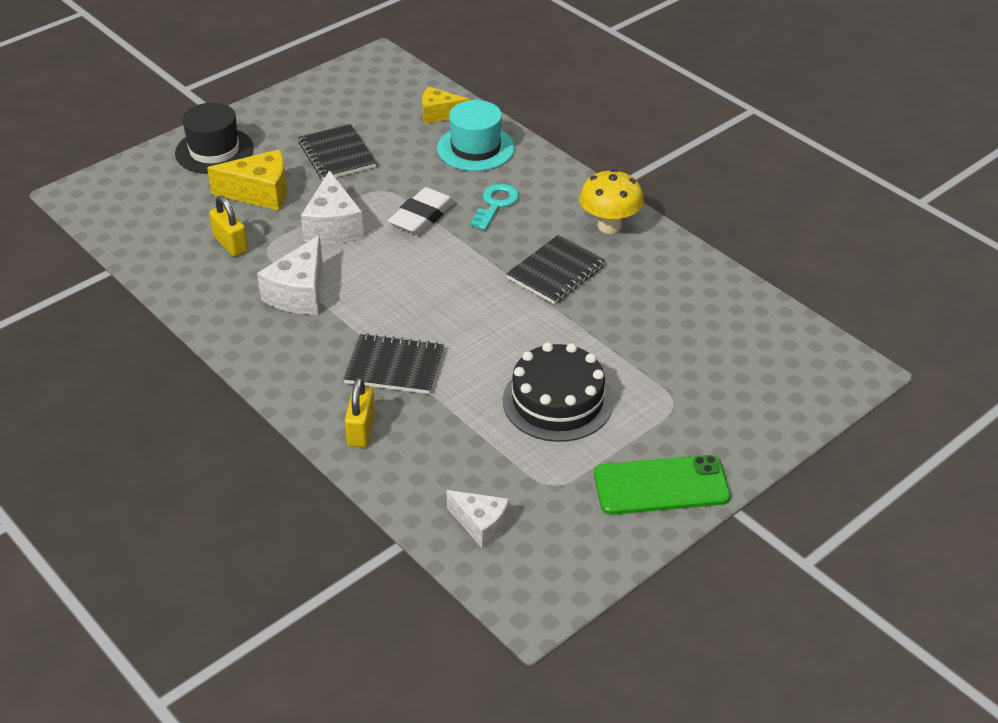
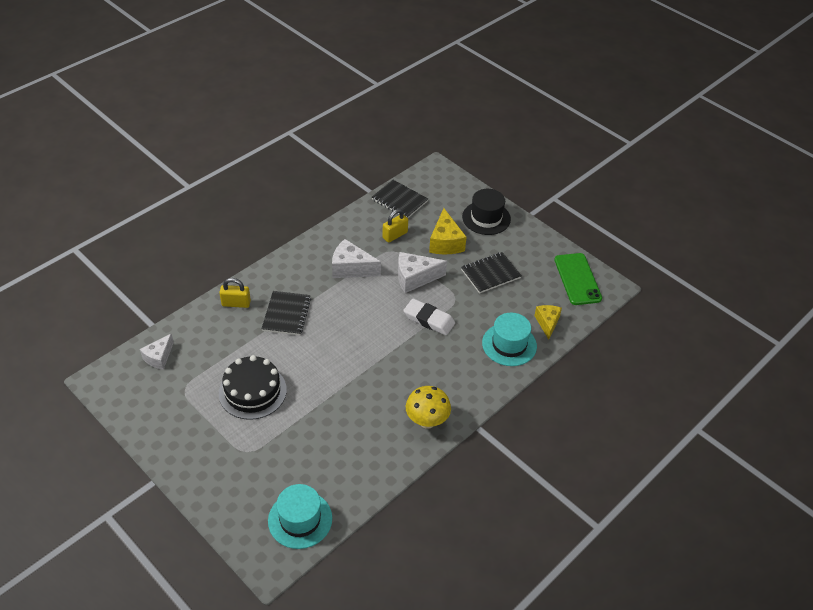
camera: 85 degrees right, 5 degrees up
(495, 204) = (445, 357): turquoise key -> none
(556, 272) = (375, 390): black notebook -> black notebook (399, 200)
(661, 485) = (177, 442): green phone -> green phone (577, 279)
(782, 345) = (300, 519): none -> turquoise hat

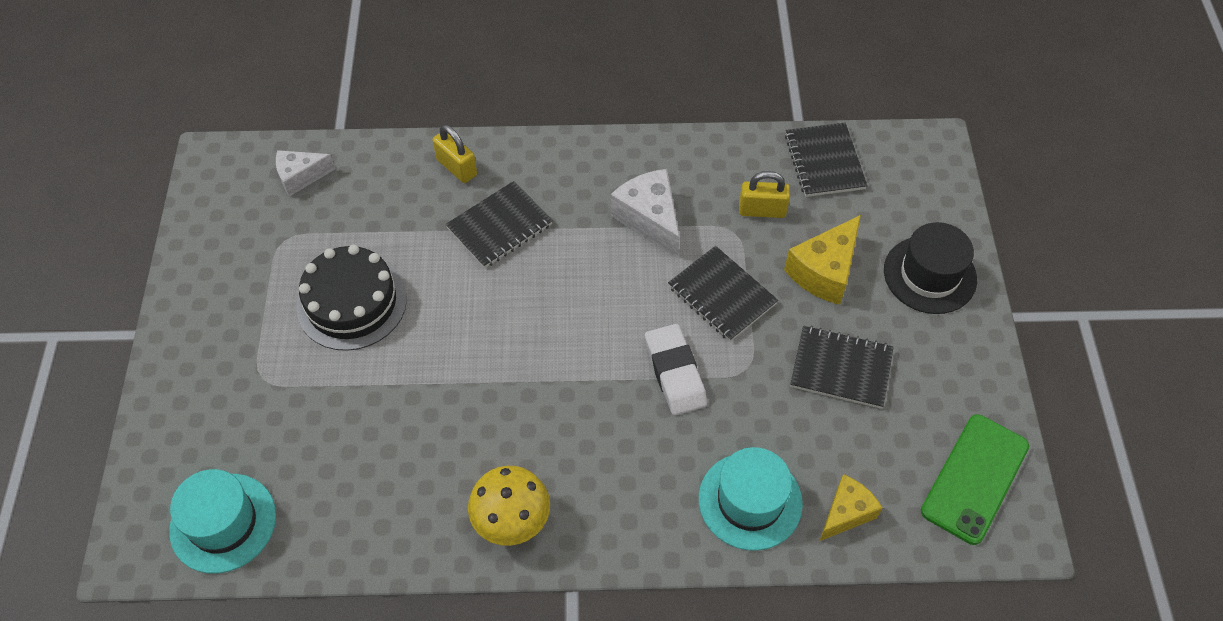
camera: 45 degrees right, 10 degrees up
(415, 278) = (722, 295): white cheese -> black notebook

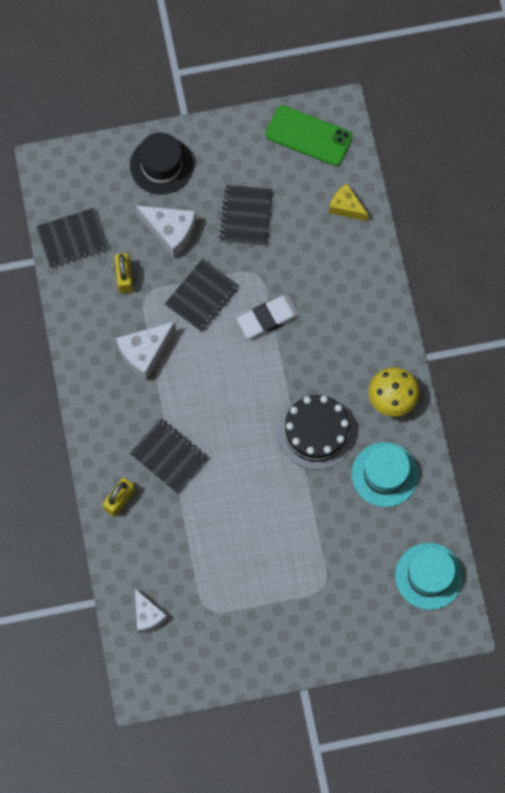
camera: 100 degrees left, 15 degrees up
(352, 303) = (252, 543): black cake -> black cake (316, 432)
(750, 501) = (349, 262): turquoise hat -> turquoise hat (384, 474)
(824, 271) = (170, 232): yellow cheese -> white cheese

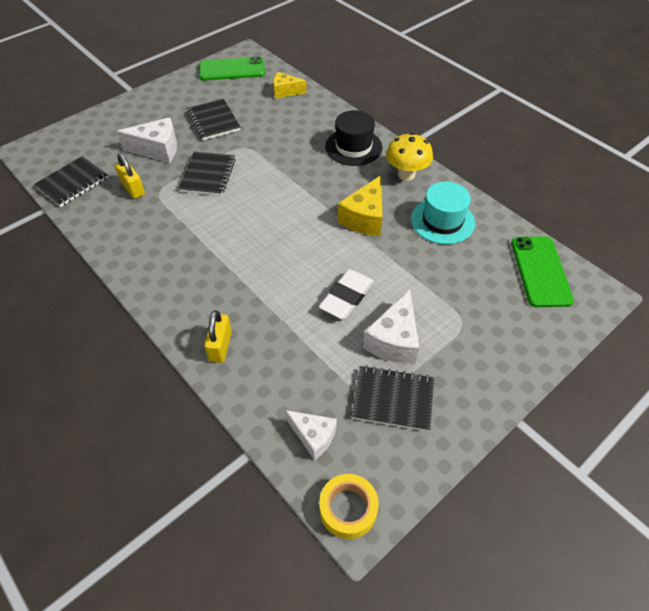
camera: 30 degrees left, 20 degrees down
(140, 679) = (348, 509): none -> yellow tape
(145, 353) = (180, 228): white cheese -> white cheese (394, 340)
(161, 165) = (128, 118): black hat -> black hat (353, 147)
(169, 456) = (248, 290): black notebook -> black notebook (393, 399)
(268, 318) = (272, 167): white eraser -> white eraser (346, 297)
(316, 432) = (365, 218): black cake -> yellow cheese
(429, 576) = (540, 271): turquoise hat -> green phone

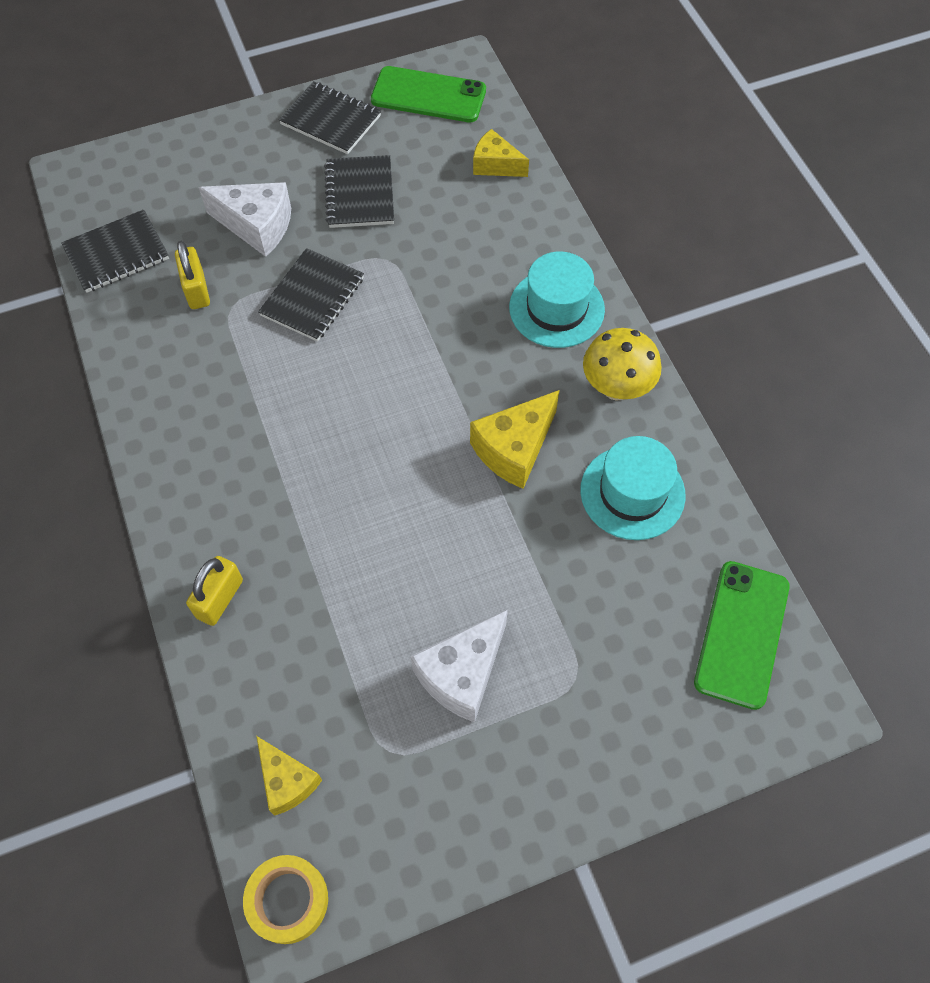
camera: 20 degrees right, 10 degrees up
(313, 436) = (287, 781): white cheese -> yellow cheese
(346, 297) = (426, 579): white eraser -> none
(353, 147) = (556, 308): black hat -> turquoise hat
(393, 399) = (418, 765): black notebook -> black notebook (331, 120)

